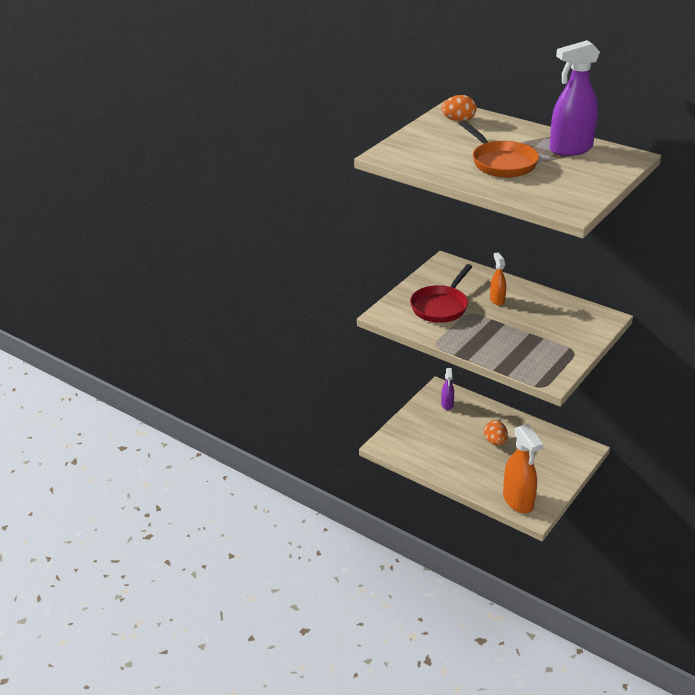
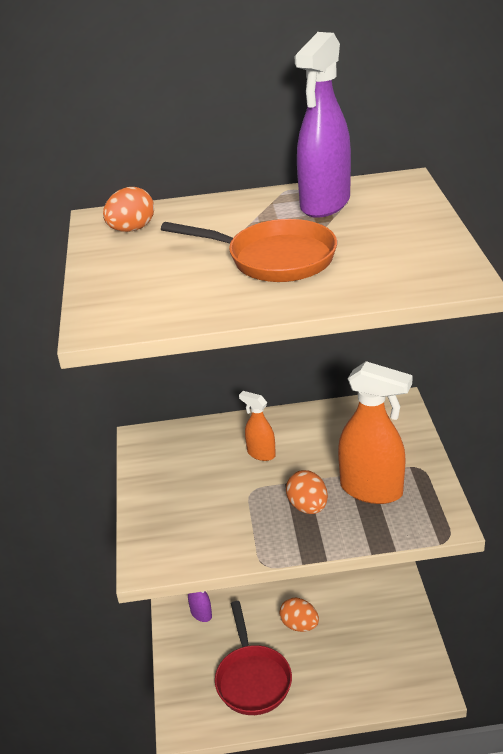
camera: 40 degrees left, 0 degrees up
(441, 306) = (206, 504): red pan -> red pan (252, 679)
(489, 335) = (308, 507): none -> orange egg
(518, 501) = (400, 685): orange spray bottle -> orange spray bottle (372, 490)

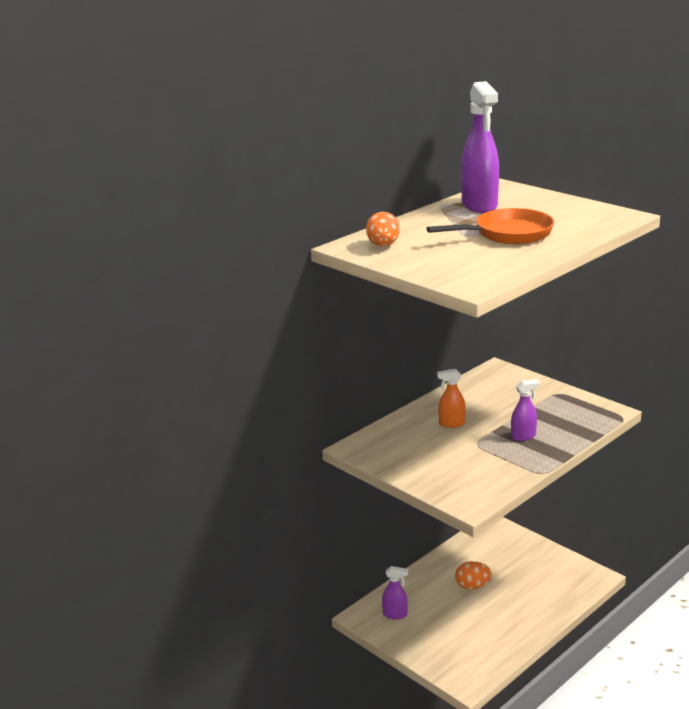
camera: 40 degrees left, 10 degrees down
(252, 679) = (480, 631): red pan -> none
(308, 507) = (523, 436): orange egg -> purple spray bottle
(372, 490) = (548, 414): orange spray bottle -> none

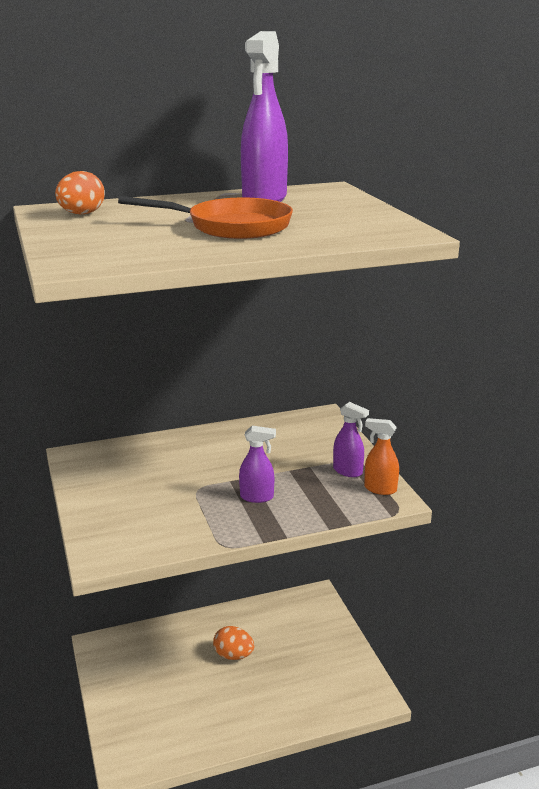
camera: 25 degrees right, 0 degrees up
(395, 614) = (130, 656): purple spray bottle -> purple spray bottle (348, 471)
(451, 424) = (200, 460): orange spray bottle -> orange spray bottle (380, 489)

